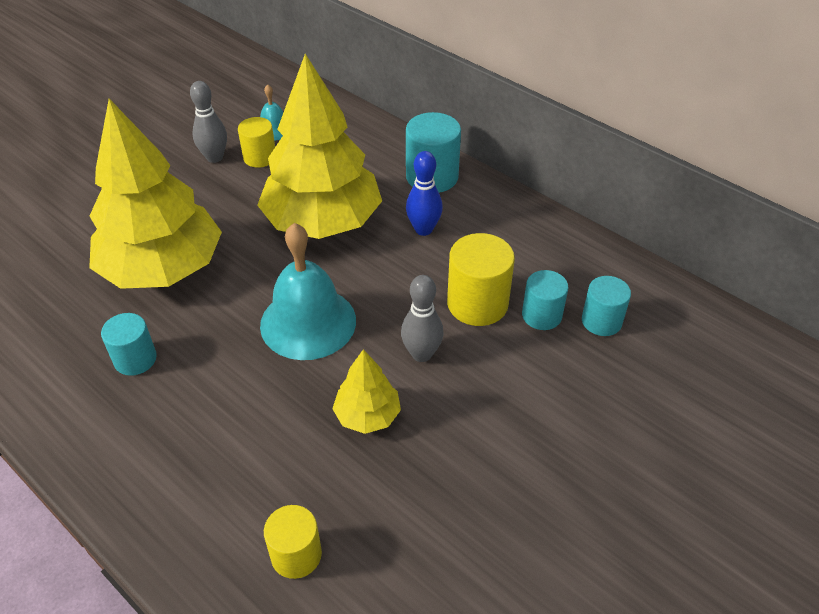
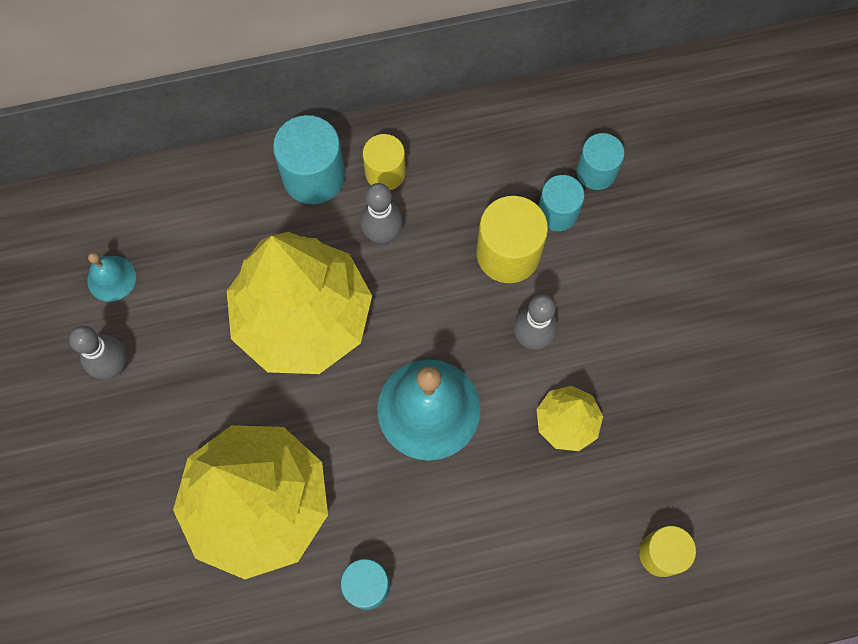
camera: 55 degrees left, 25 degrees up
(260, 157) = (151, 320): yellow cylinder -> yellow cylinder (385, 172)
(423, 229) = (382, 234): blue bowling pin -> grey bowling pin

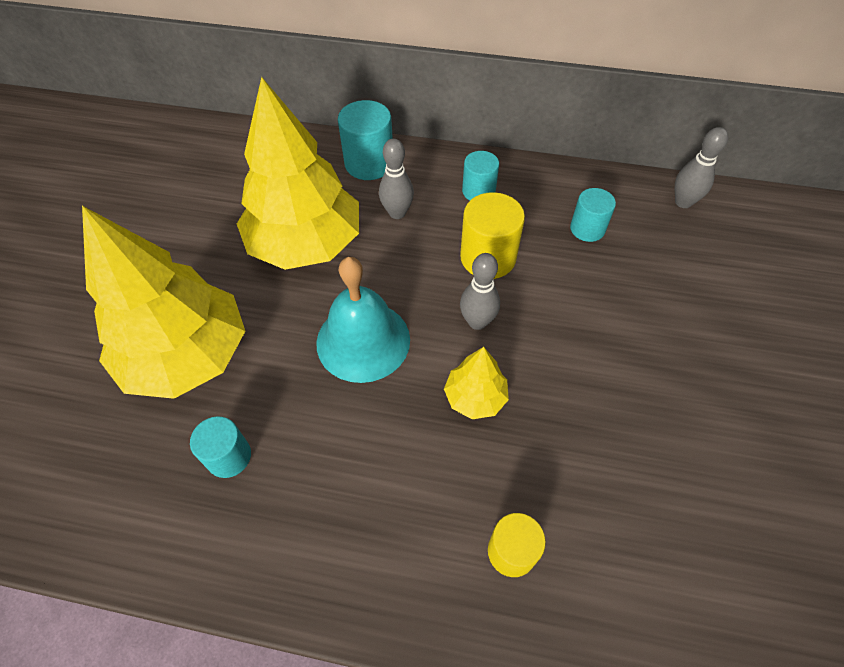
camera: 25 degrees right, 15 degrees down
(111, 278) = (193, 175): turquoise bell -> none
(113, 366) = (154, 225): grey bowling pin -> grey bowling pin (683, 202)
(385, 172) = (421, 177): yellow cylinder -> none
(557, 212) = (542, 244): turquoise cylinder -> turquoise cylinder (478, 191)

